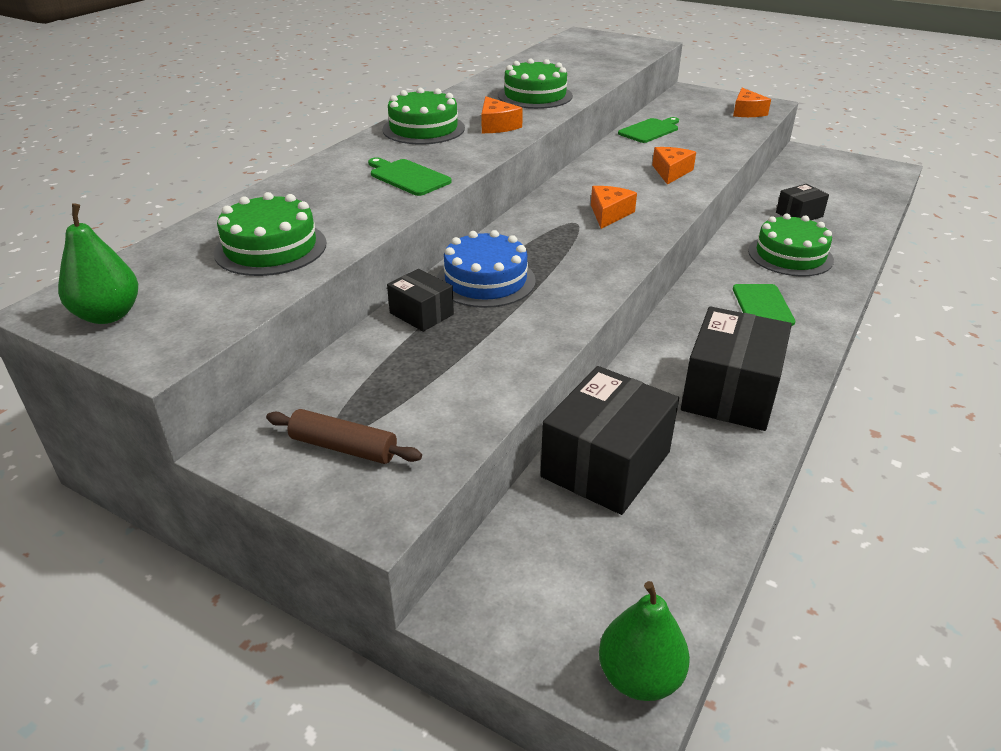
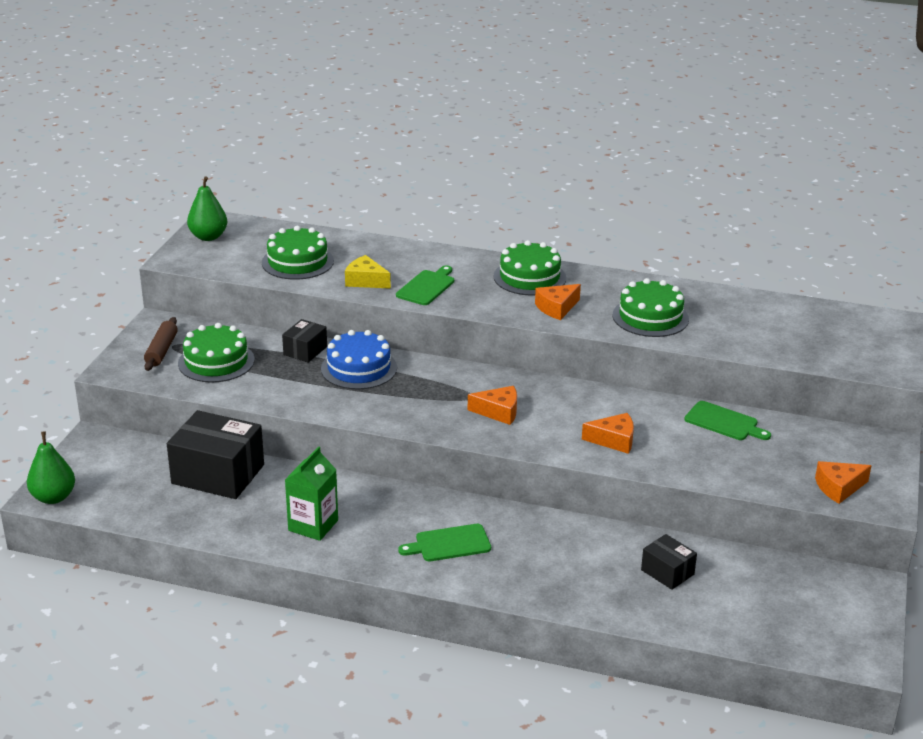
camera: 75 degrees right, 5 degrees down
(365, 209) = (365, 281): none -> yellow cheese
(730, 392) = (313, 525): black box -> green carton
(790, 255) = (562, 562): green cake -> green cake (216, 361)

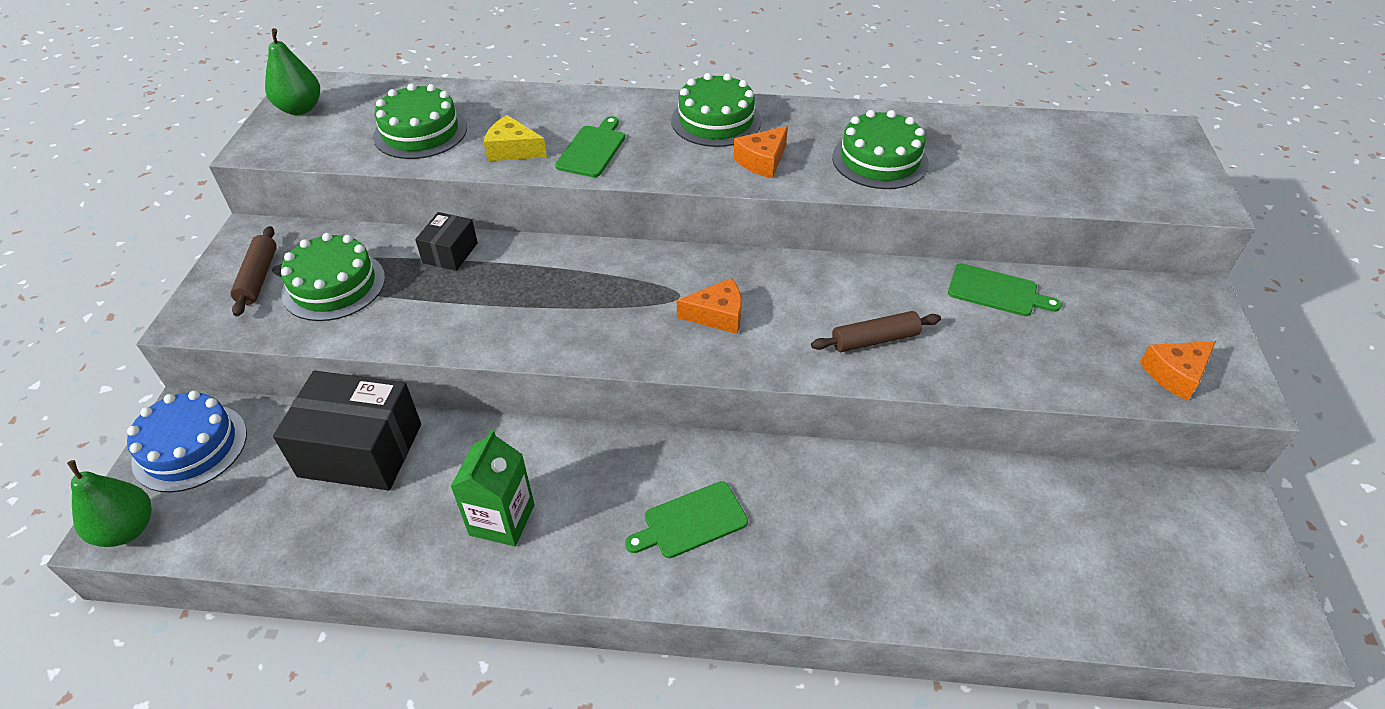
camera: 10 degrees left, 15 degrees up
(359, 368) = (524, 271): blue cake -> blue cake (190, 447)
(614, 440) = (874, 340): orange cheese -> brown rolling pin
(667, 572) = (982, 522): black box -> none

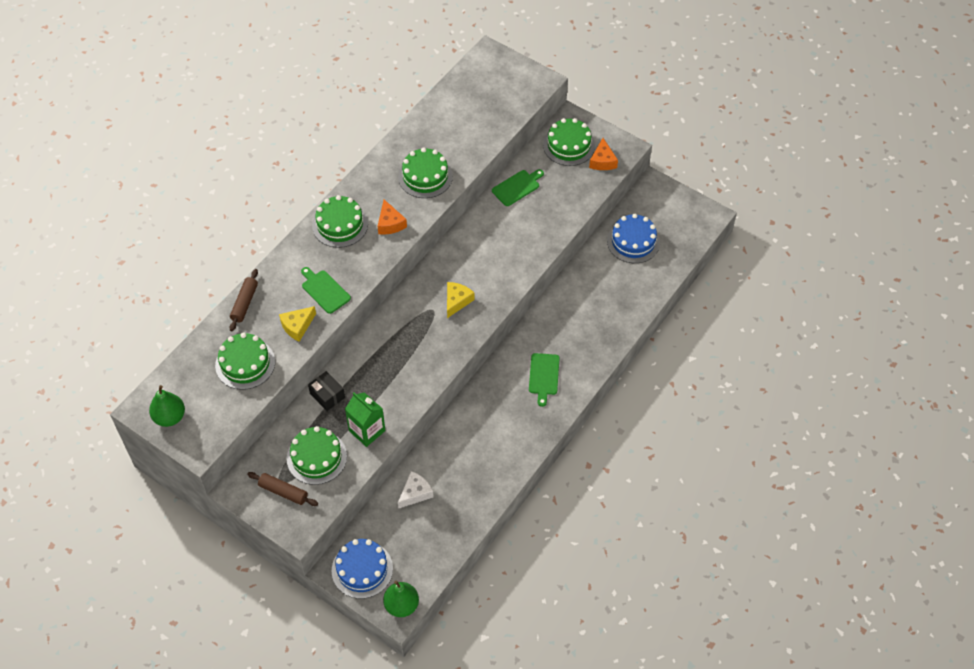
camera: 60 degrees left, 10 degrees up
(360, 450) = (415, 493): black box -> white cheese
(502, 520) = (496, 447): green carton -> green carton (367, 431)
(717, 315) = (457, 301): orange cheese -> yellow cheese
(874, 340) = (514, 250): brown rolling pin -> brown rolling pin (244, 303)
(1086, 525) = (633, 241): none -> blue cake
(1148, 317) = (569, 145): none -> green cake

